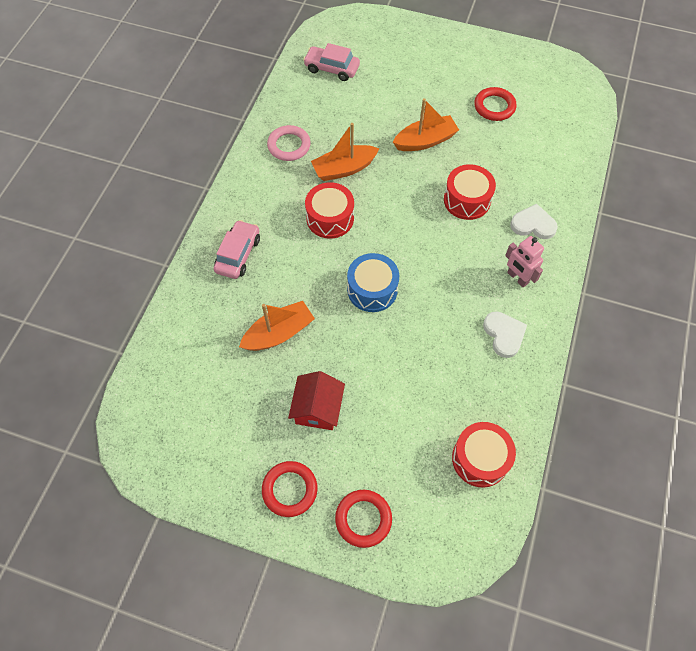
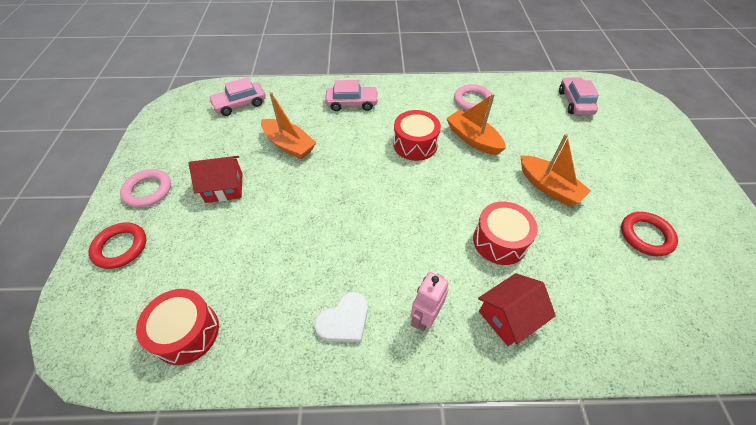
camera: 70 degrees right, 10 degrees down
(179, 373) = (240, 104): none -> pink car
(290, 490) = (148, 190): red ring -> pink ring
(372, 289) = (354, 192): blue drum -> none
(533, 224) = (508, 317): white heart -> red house

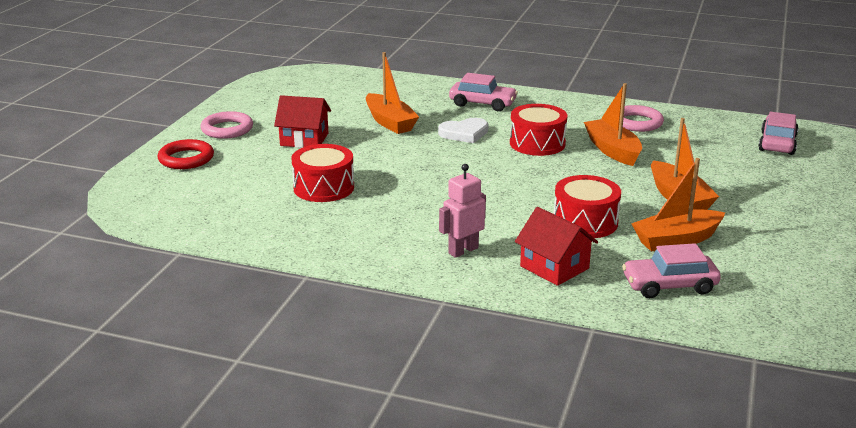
camera: 20 degrees right, 25 degrees down
(186, 332) = (225, 216): red drum -> red drum (324, 188)
(240, 104) = (352, 86): pink car -> pink car (669, 285)
(344, 320) = (378, 237): white heart -> white heart (464, 133)
(508, 317) = (554, 267): red house -> red house turned 60 degrees clockwise
(576, 245) = (676, 240): none -> orange boat
(646, 236) = (772, 249): red ring -> none

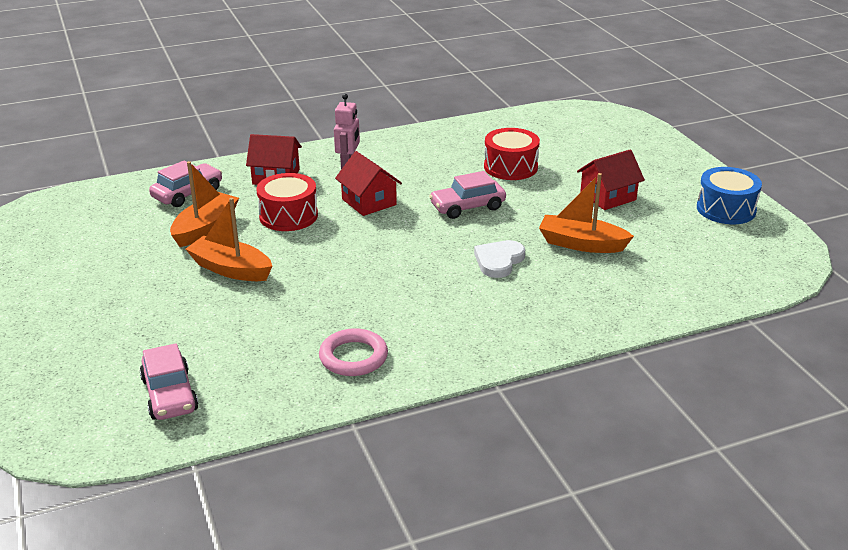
camera: 140 degrees right, 5 degrees up
(186, 159) = (644, 148): red ring -> none
(227, 129) = (681, 180): pink ring -> none
(250, 105) = (726, 209): none -> blue drum
(482, 104) = (545, 310): pink car -> pink car (467, 207)
(496, 206) = (369, 202): none -> red house
(537, 143) = (418, 278): red drum -> none
(613, 150) = (339, 301): orange boat -> none

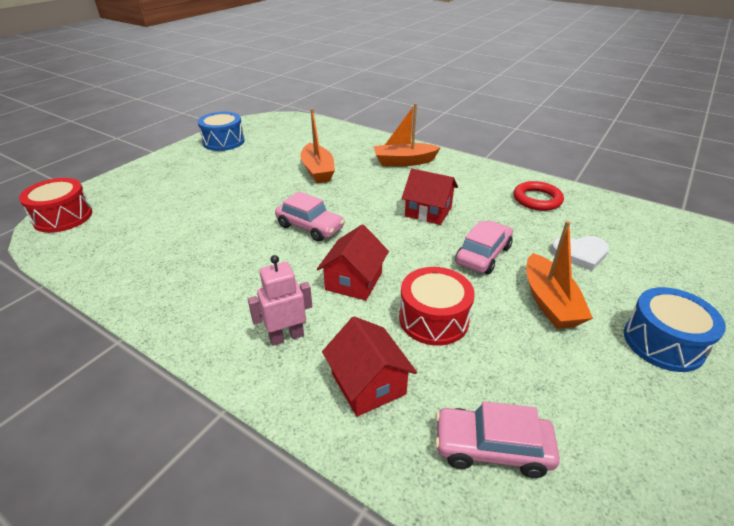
camera: 125 degrees left, 5 degrees up
(132, 291) = (663, 342): none -> blue drum
(170, 395) = (678, 244): pink car -> pink car (483, 255)
(205, 228) = (526, 367): orange boat -> orange boat (404, 161)
(353, 357) = (537, 199): pink ring -> red ring
(499, 261) = (373, 190): white heart -> white heart (580, 254)
(510, 167) = (215, 232): red drum -> red drum (63, 217)
(608, 197) = (238, 178): red house -> red house (428, 211)

